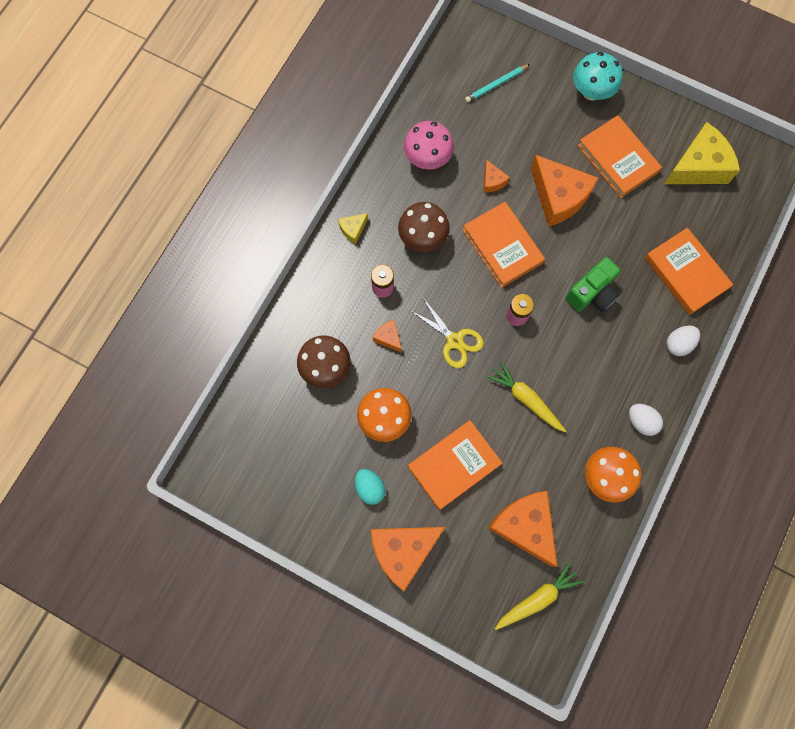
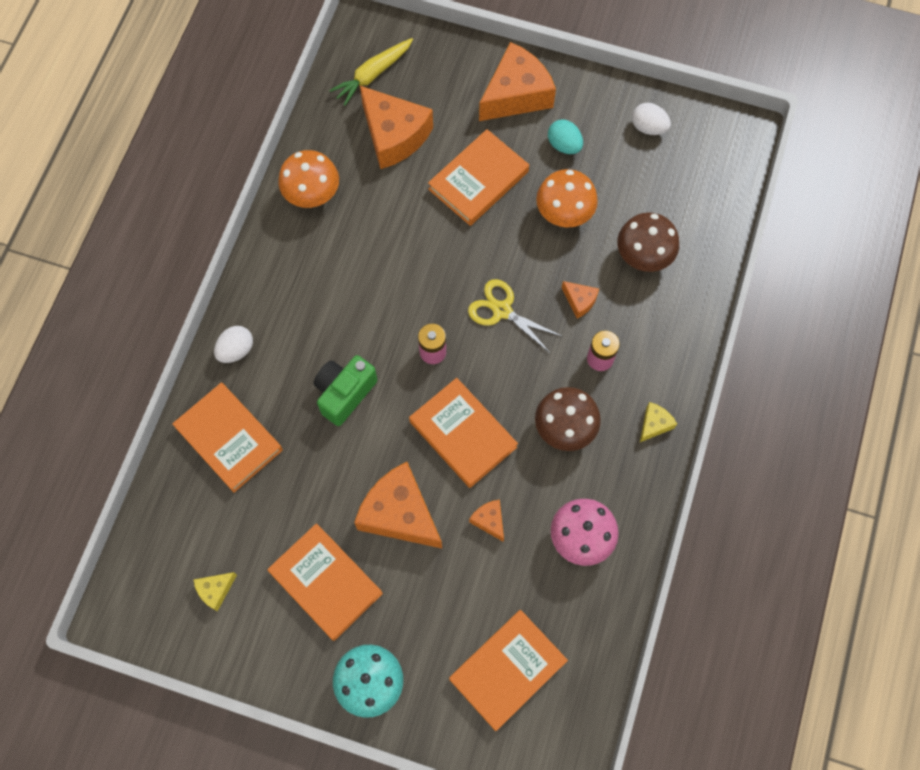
camera: 170 degrees right, 5 degrees down
(496, 84) = (507, 670): turquoise pencil -> orange book
(525, 399) = (409, 260): yellow carrot -> none
(641, 421) = (276, 257): white egg -> white egg (648, 127)
(698, 166) = (215, 590): yellow cheese -> yellow cheese, size x0.45

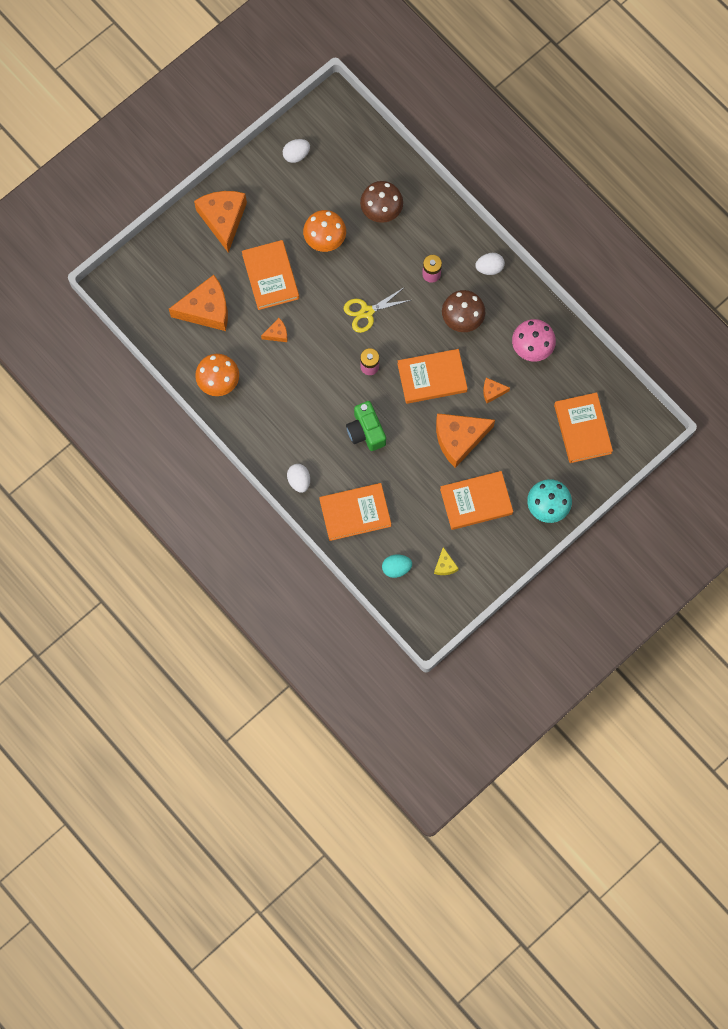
camera: 60 degrees left, 5 degrees up
(372, 75) = (153, 299): yellow carrot -> none
(564, 145) = (277, 212): turquoise egg -> turquoise egg (396, 568)
(579, 301) = (388, 264): orange cheese -> orange cheese (277, 333)
(654, 424) = (489, 268): yellow cheese -> white egg

